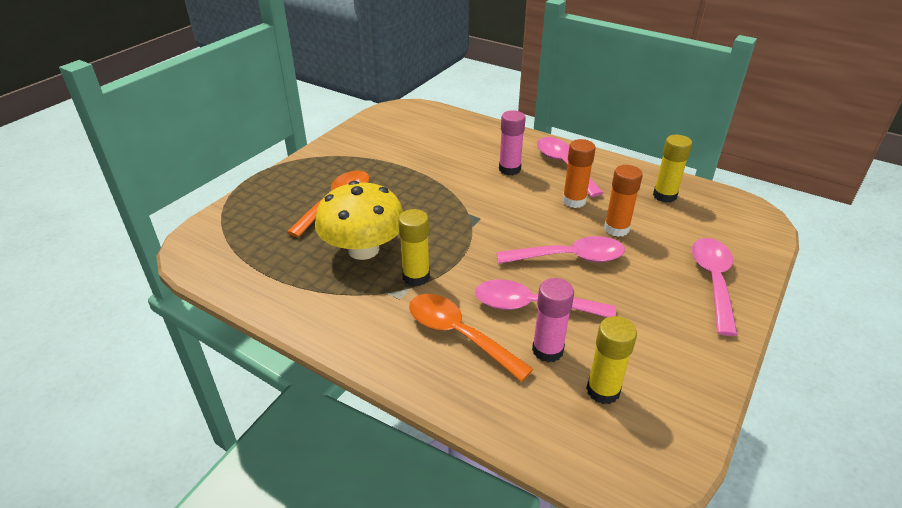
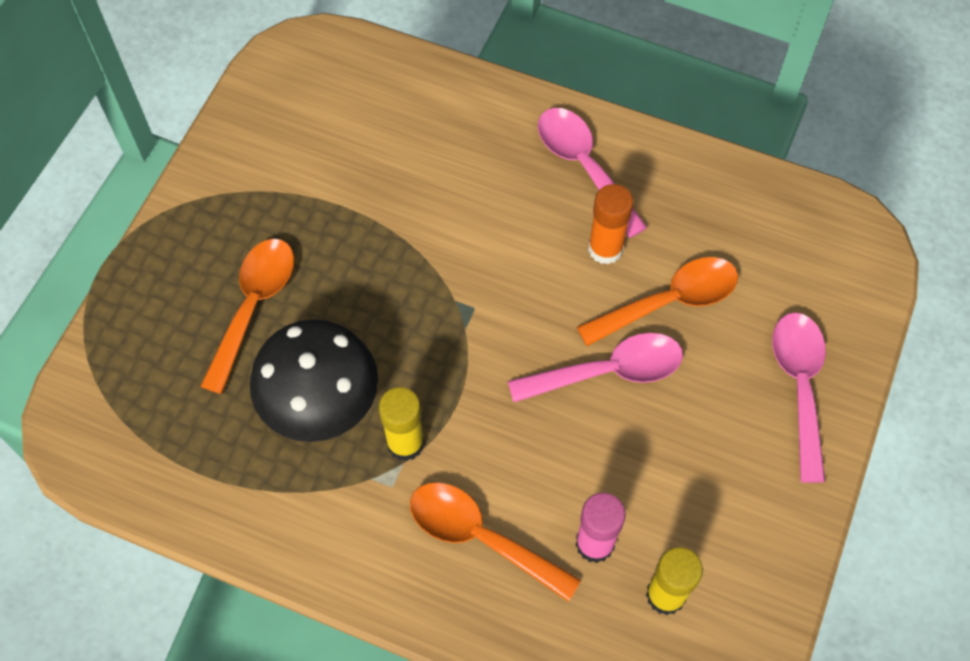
camera: 10 degrees left, 25 degrees up
(363, 249) = (320, 401): yellow mushroom -> black mushroom
(509, 169) = (502, 188): pink glue stick -> none
(532, 306) = (568, 471): pink spoon -> none
(616, 229) = (669, 301): orange glue stick -> orange spoon
(664, 196) = (736, 216): yellow glue stick -> none

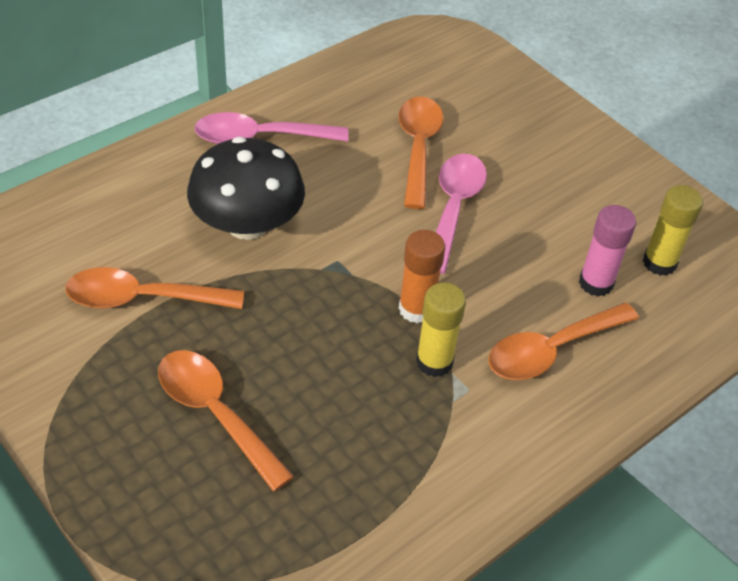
camera: 65 degrees left, 15 degrees down
(320, 401) = (352, 405): black mushroom -> black mushroom (247, 224)
(336, 189) = (142, 299): none -> orange spoon
(605, 249) = (345, 160): orange glue stick -> orange glue stick (416, 309)
(799, 386) = (534, 117): pink spoon -> none

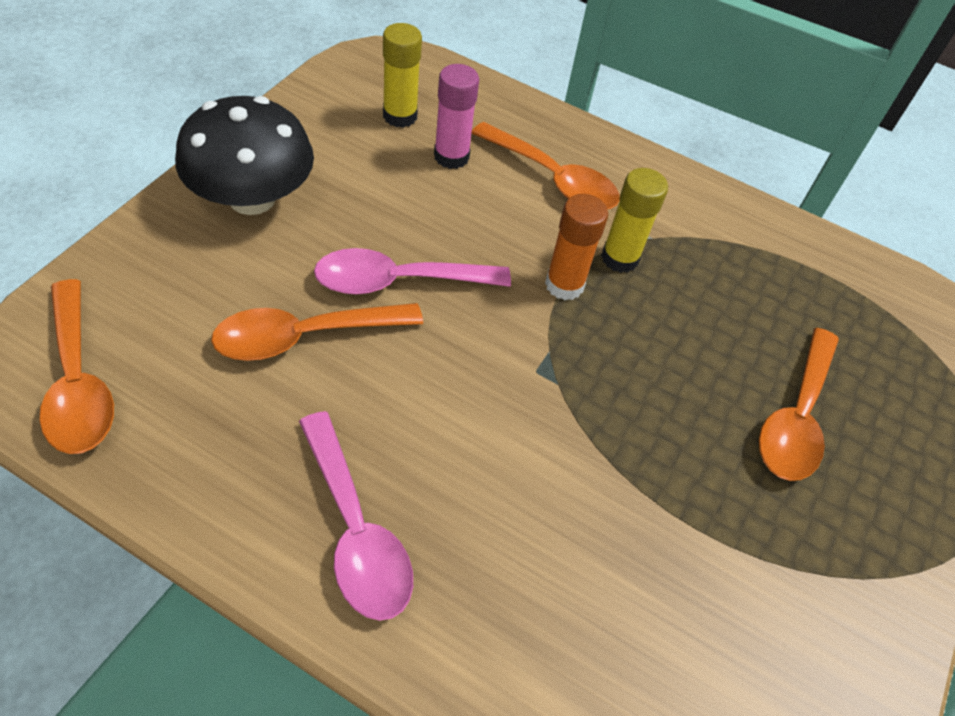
camera: 115 degrees left, 5 degrees up
(142, 299) = (710, 556): orange spoon -> orange spoon (78, 382)
(247, 224) = (530, 484): black mushroom -> black mushroom (252, 198)

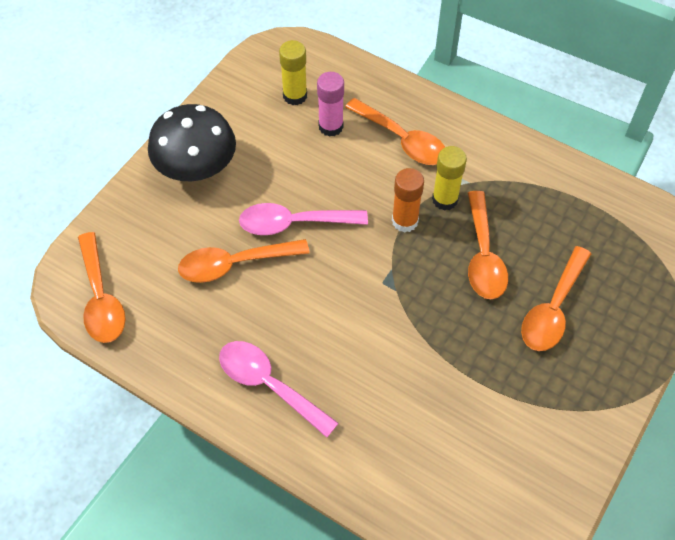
camera: 10 degrees right, 5 degrees up
(356, 531) = (269, 385): pink spoon -> pink spoon turned 150 degrees clockwise
(683, 338) = (483, 256): none -> orange spoon

